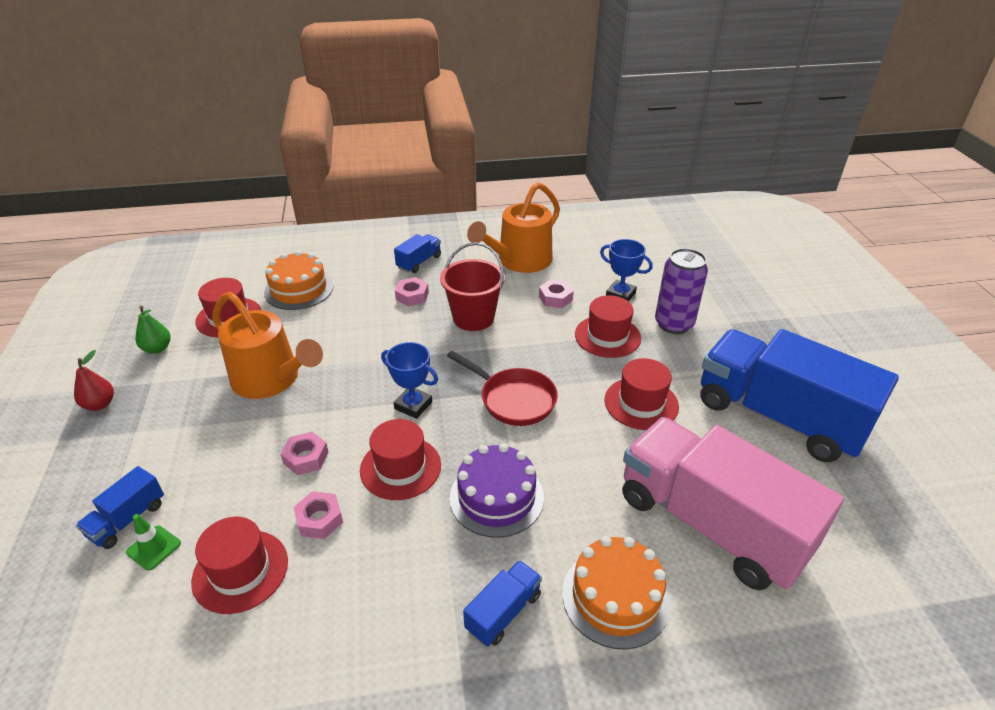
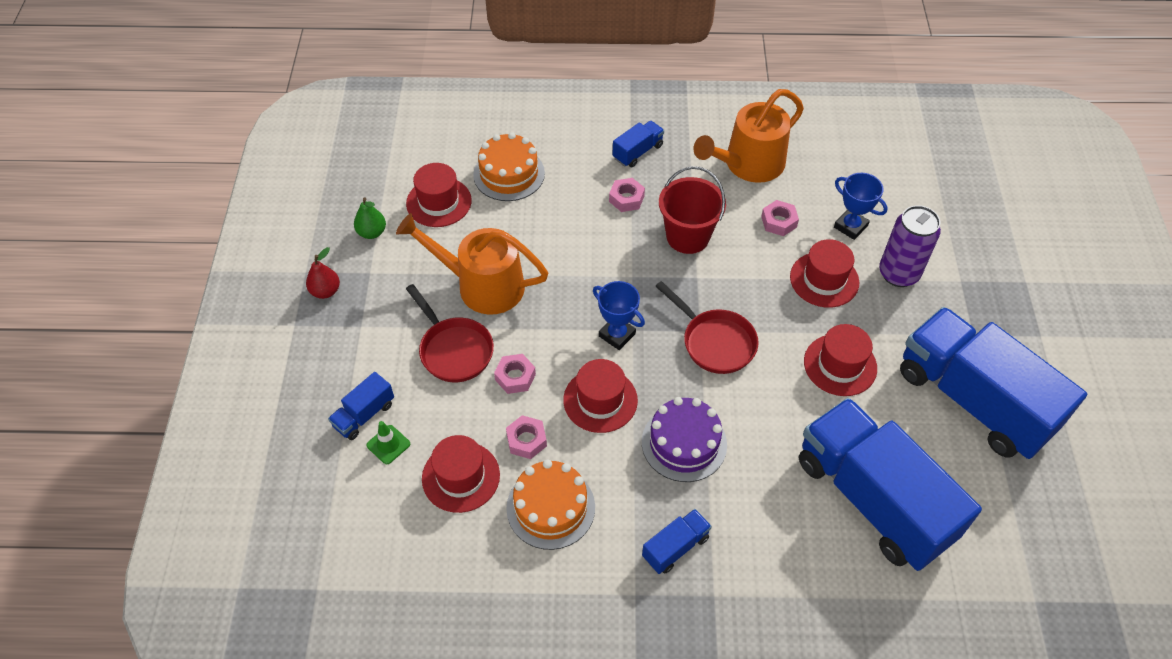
camera: 10 degrees right, 15 degrees up
(238, 441) = (454, 350): none -> red pan
(271, 379) = (482, 285): orange watering can -> orange watering can turned 150 degrees clockwise
(615, 597) = (772, 550): orange cake -> orange cake (550, 507)
(710, 524) = (873, 499): pink truck -> blue truck

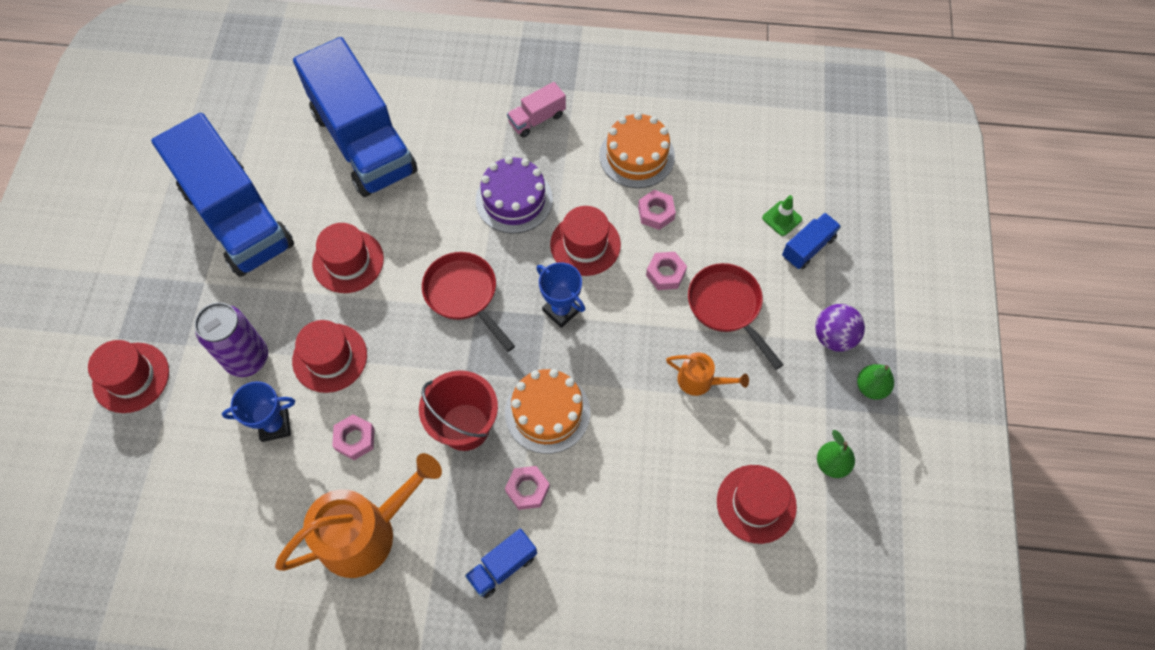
camera: 175 degrees left, 10 degrees up
(325, 291) = (871, 387): red pear -> green pear
(352, 330) = (833, 337): none -> purple ball
(461, 477) = (714, 186): red hat -> red hat (131, 377)
(482, 285) = (700, 380): orange watering can -> orange watering can, size x0.50
(509, 174) = (670, 543): orange cake -> orange cake (547, 412)
(675, 547) = (537, 119): blue truck -> pink truck
(850, 226) = (275, 425): blue trophy -> blue trophy turned 60 degrees counterclockwise

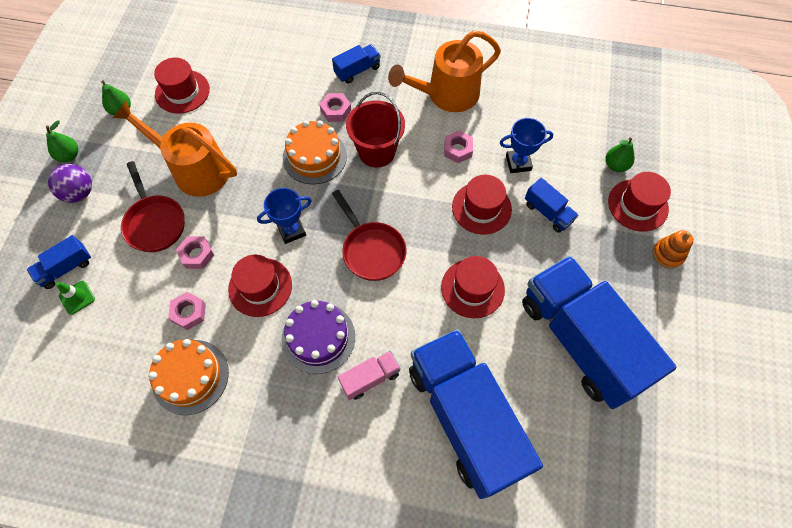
camera: 175 degrees left, 0 degrees up
(113, 317) = (668, 254): none -> orange stacking toy
(144, 433) = (615, 165): none -> green pear
(247, 358) = (548, 212): purple can -> blue truck
(537, 119) = (283, 432): pink truck -> pink truck (370, 378)
(561, 310) = (291, 230): blue trophy -> blue trophy turned 75 degrees counterclockwise
(700, 380) = (195, 169): orange watering can -> orange watering can, size x2.00

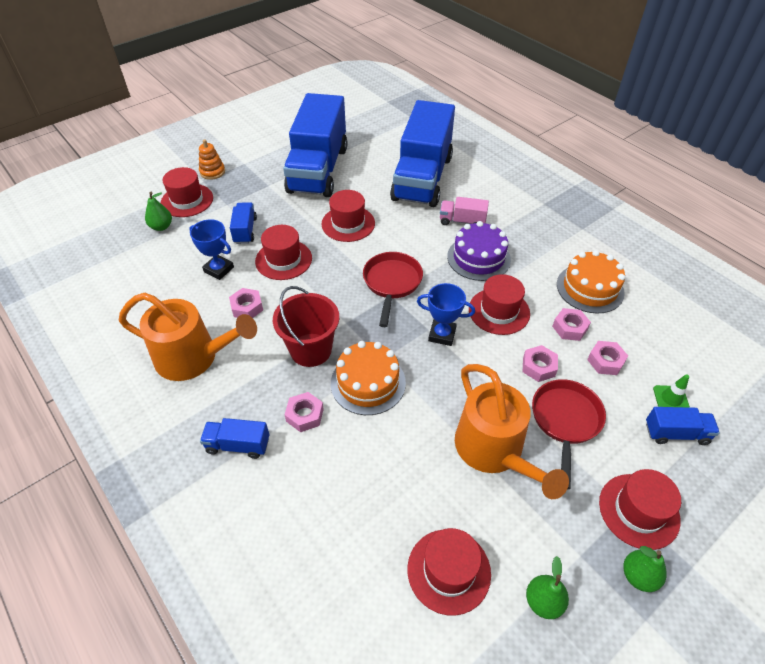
camera: 140 degrees left, 15 degrees down
(79, 193) = (638, 511): purple ball -> red hat
(143, 298) = (605, 361): none -> pink nut

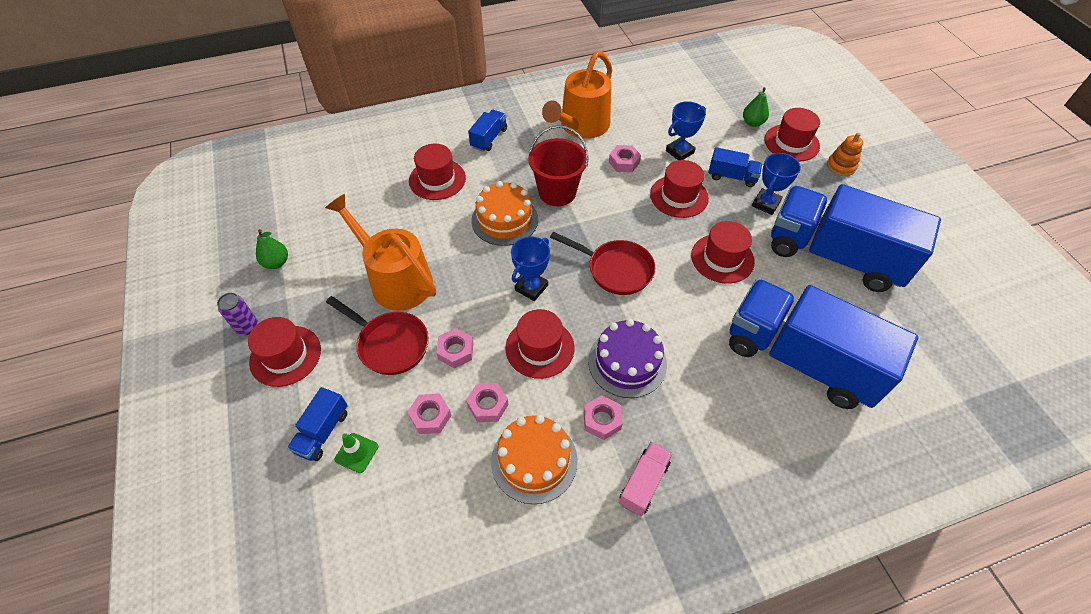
camera: 110 degrees right, 5 degrees up
(274, 207) = (766, 204): none -> blue trophy
(304, 415) = (494, 176): pink nut -> pink nut (602, 420)
(449, 571) = (331, 220): red hat -> red hat (437, 179)
(462, 221) = (698, 371): pink truck -> pink truck (643, 483)
(494, 450) = (396, 280): orange watering can -> orange watering can turned 45 degrees clockwise
(638, 576) = (247, 327): green pear -> purple can

